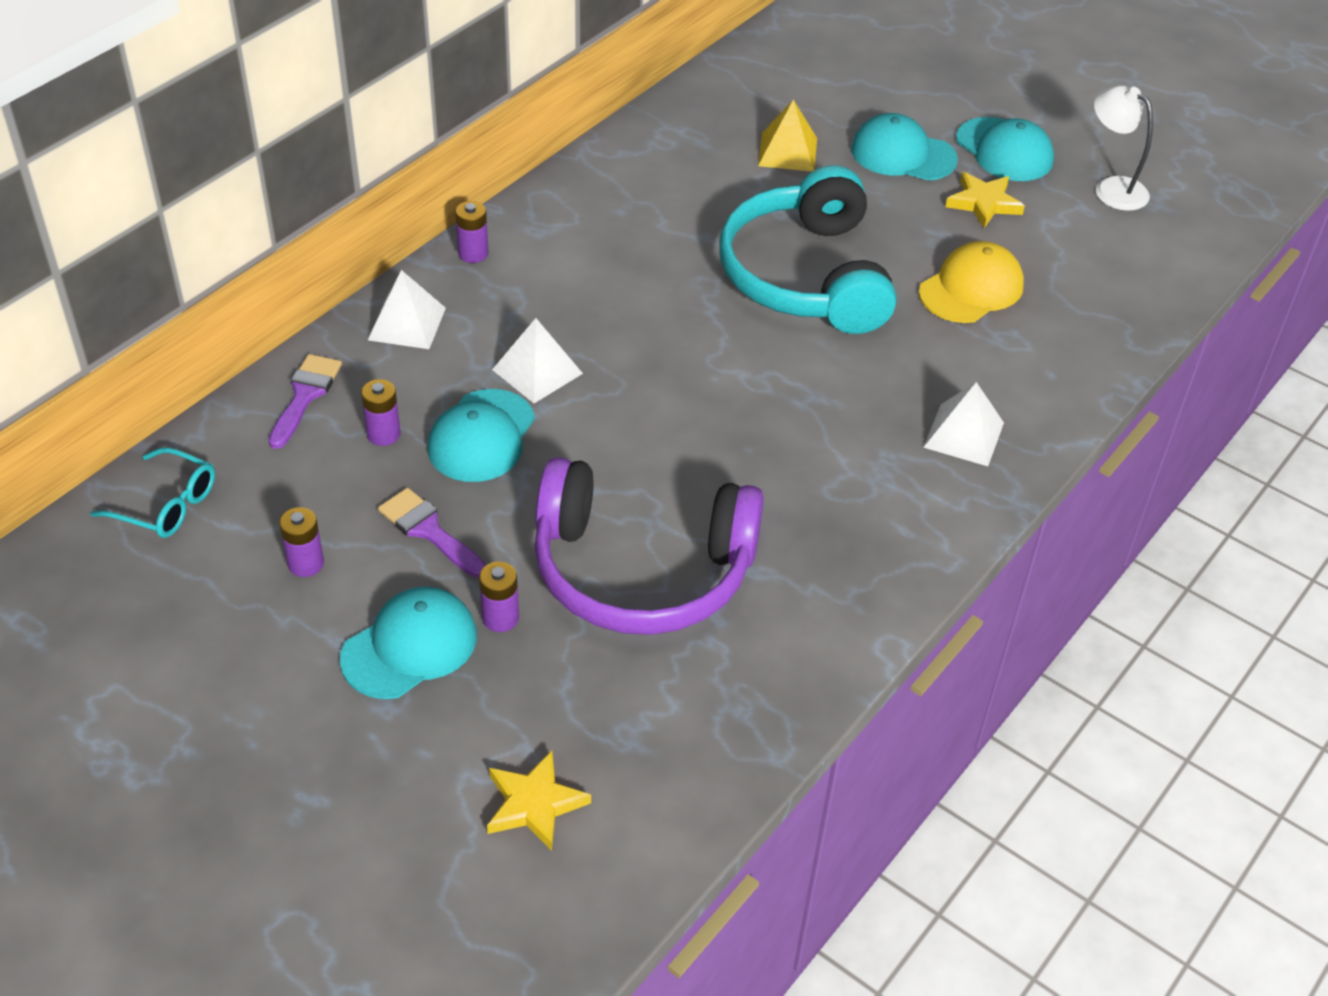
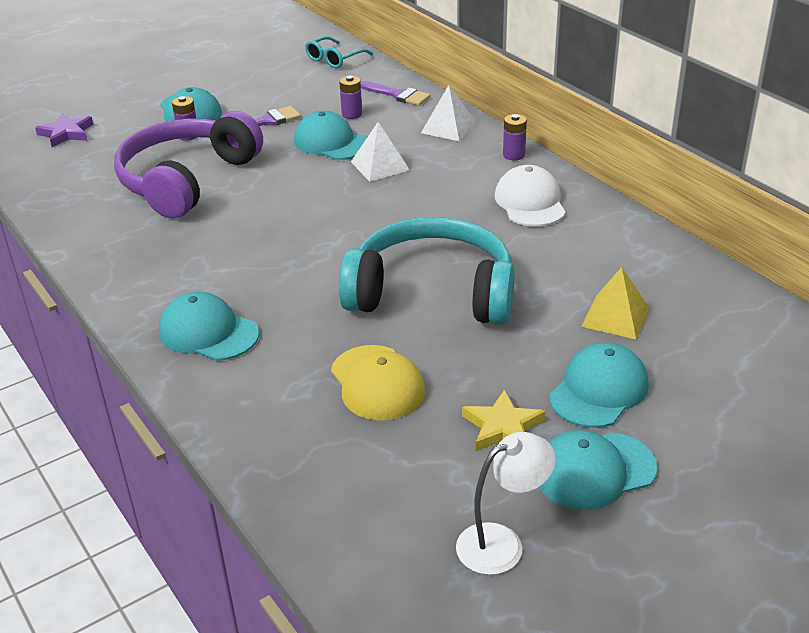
camera: 110 degrees right, 10 degrees down
(306, 563) = (268, 89): purple battery -> none
(534, 804) = (66, 133): yellow star -> purple star
(588, 227) = (530, 202): none -> white cap
(964, 434) = (208, 332): white pyramid -> turquoise cap

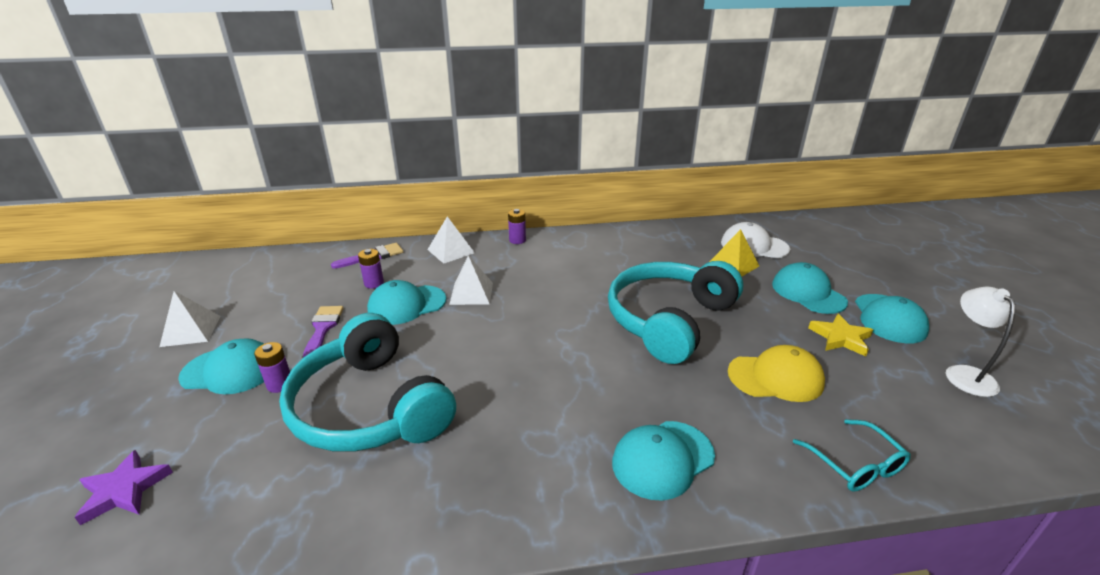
camera: 65 degrees left, 5 degrees down
(186, 180) = (369, 407): purple headphones -> turquoise headphones
(223, 75) = (191, 331): none -> white pyramid
(334, 59) = (267, 266): turquoise glasses -> turquoise glasses (855, 464)
(530, 202) = (582, 252): white cap -> white cap (754, 246)

